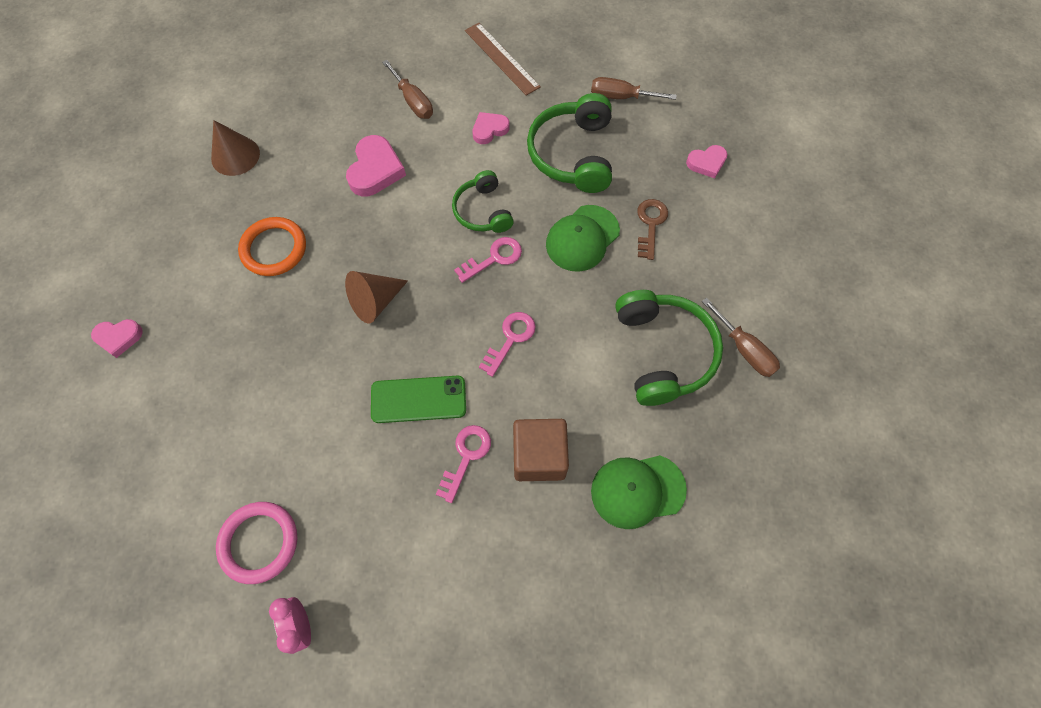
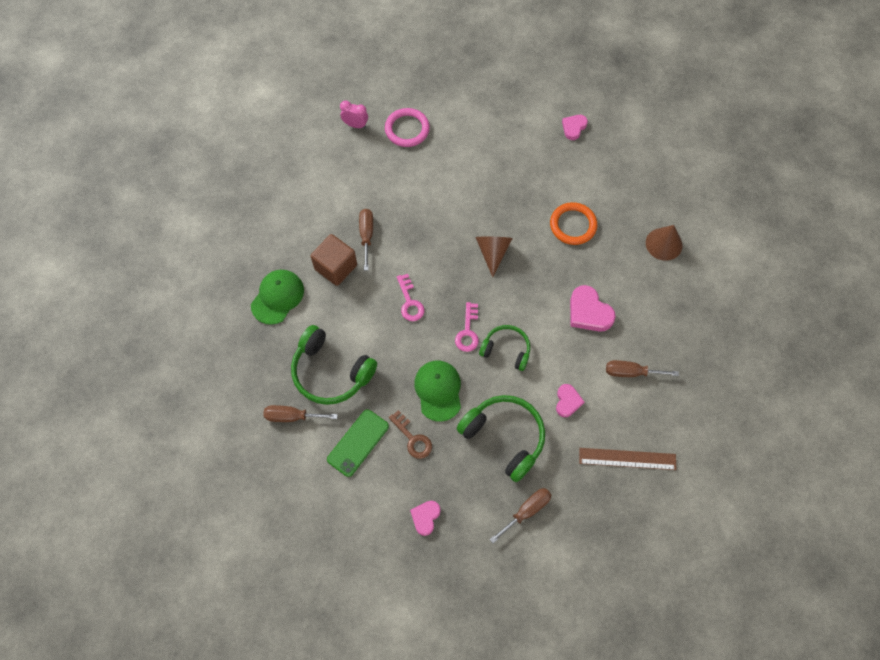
camera: 130 degrees right, 0 degrees up
(418, 399) = (416, 235): green phone -> green phone (358, 443)
(466, 457) = (366, 235): pink key -> brown screwdriver

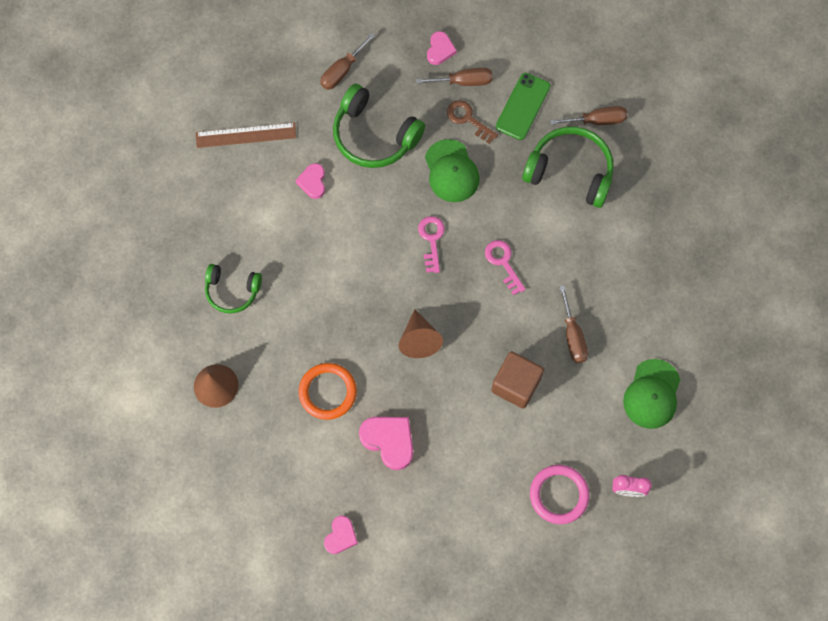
camera: 170 degrees right, 5 degrees up
(277, 297) = (653, 244): green cap -> green cap (652, 394)
(336, 267) = (598, 290): brown cube -> brown cube (515, 385)
(506, 350) = (386, 226): green headphones -> green headphones (232, 291)
(589, 312) = (299, 285): pink heart -> pink heart (389, 441)
(631, 372) = (247, 224): brown screwdriver -> brown screwdriver (464, 82)

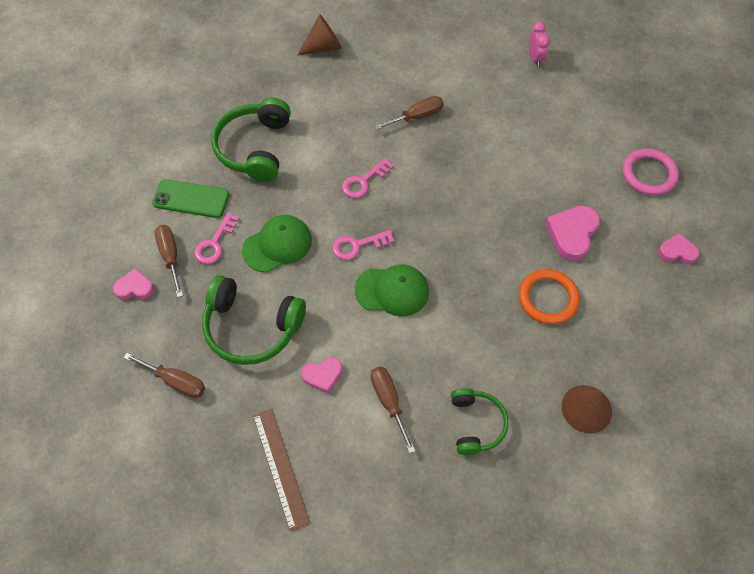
camera: 105 degrees left, 10 degrees down
(374, 135) = (252, 327): green headphones -> green headphones turned 90 degrees clockwise
(419, 339) = (464, 232): brown cone -> brown cone (324, 47)
(468, 119) = (215, 243): brown key -> pink key
(515, 385) = (478, 148): brown cube -> none
(559, 495) = (560, 100): pink ring -> pink ring (648, 174)
(597, 121) = (196, 137): brown screwdriver -> brown screwdriver (389, 401)
(652, 394) = (448, 56): green cap -> green cap (392, 291)

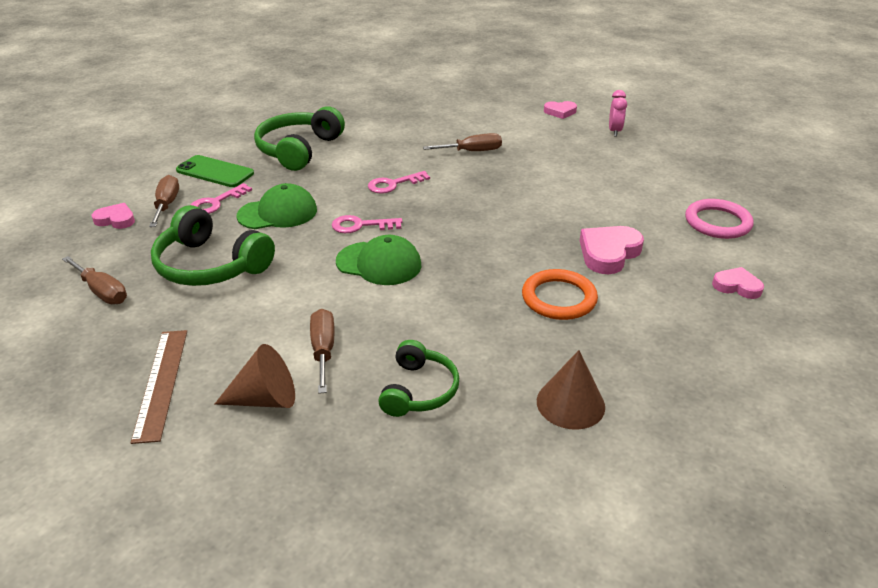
camera: 15 degrees right, 25 degrees down
(323, 375) = (261, 315): pink heart -> pink heart (560, 112)
(324, 47) = (404, 101): brown cone -> brown cone (265, 399)

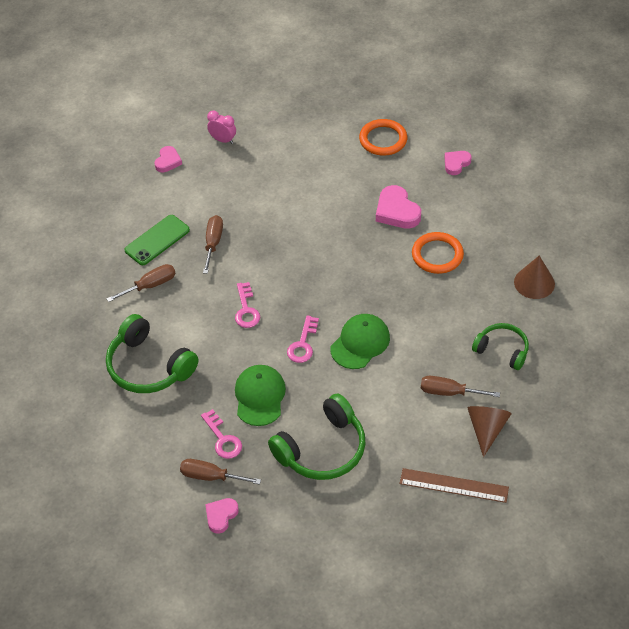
camera: 70 degrees left, 15 degrees up
(102, 291) = (332, 523): brown screwdriver -> brown screwdriver (150, 285)
(215, 172) = (163, 436): green phone -> green phone (157, 240)
(717, 222) = (383, 139): pink ring -> orange ring

